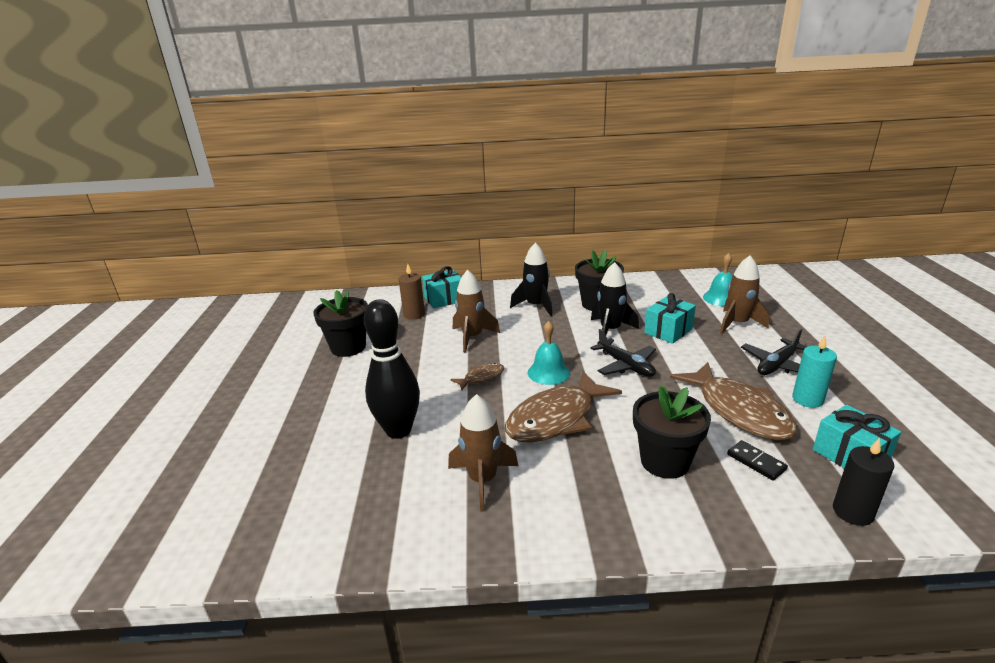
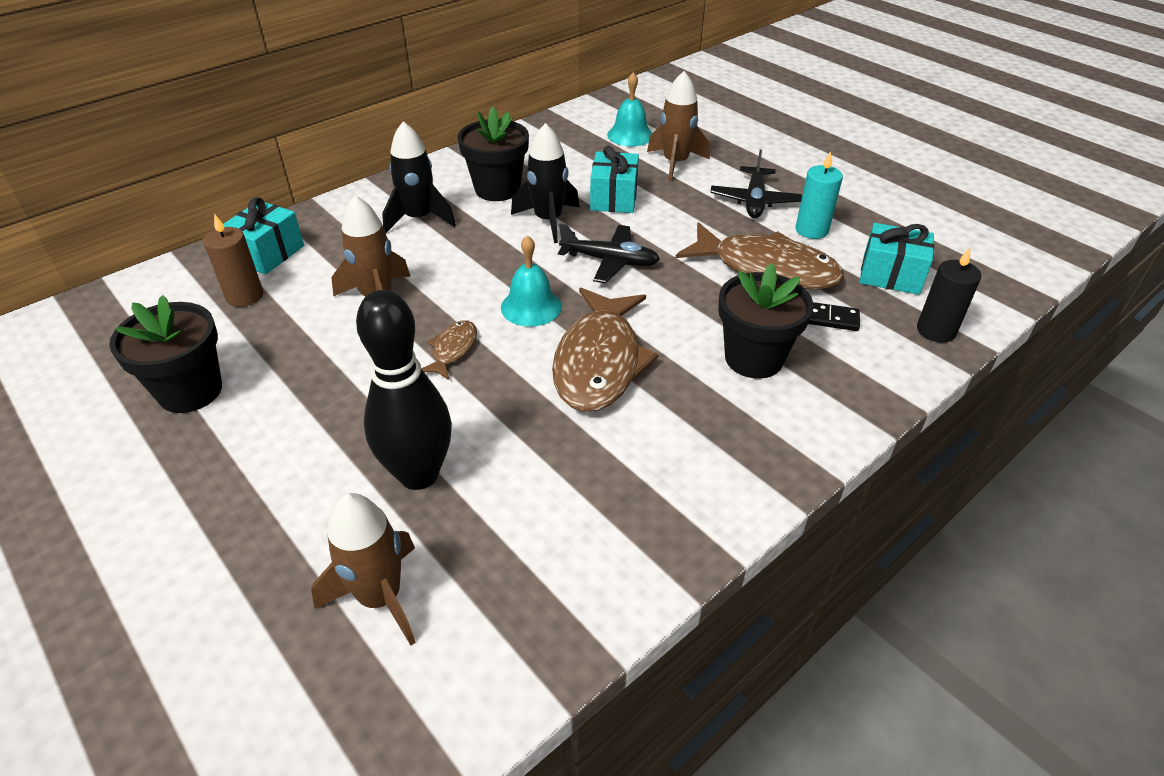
camera: 40 degrees left, 15 degrees up
(482, 480) = (595, 480): brown rocket -> brown rocket (380, 597)

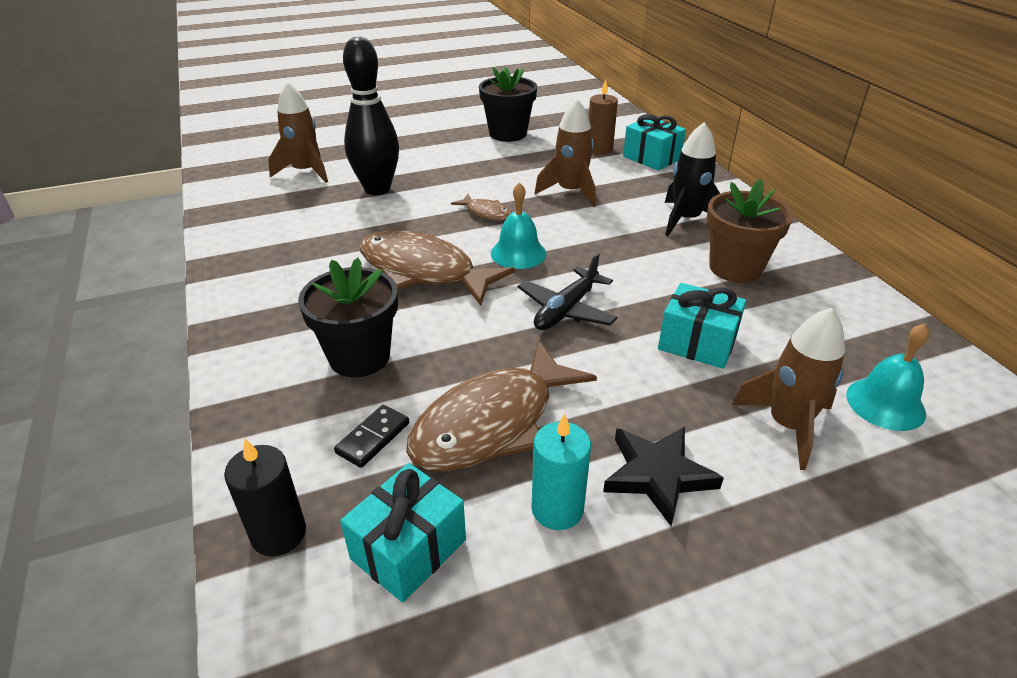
camera: 110 degrees right, 5 degrees down
(497, 189) = (735, 268): black flower pot -> brown flower pot
(548, 220) = (659, 288): black rocket -> none
(754, 201) = (658, 475): black plane -> black star

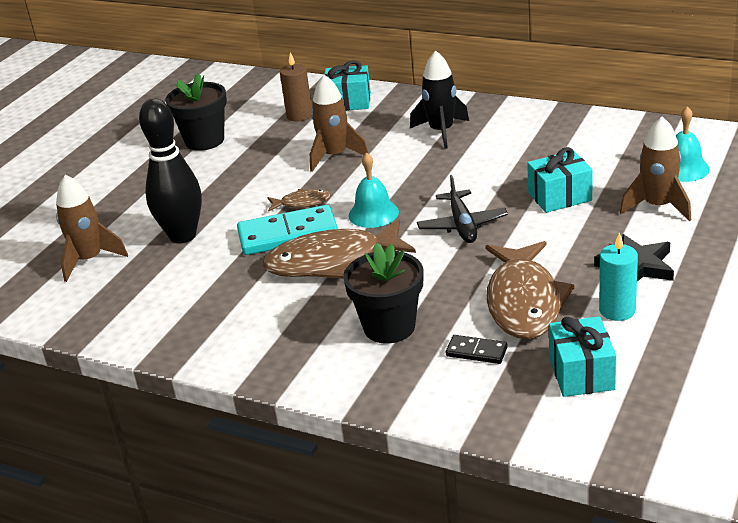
camera: 40 degrees left, 5 degrees down
(279, 534) = (510, 417): black candle -> none
(373, 438) = (476, 352): black domino -> black domino turned 60 degrees counterclockwise
(435, 230) = (288, 235): none -> turquoise domino
(735, 268) = (516, 144): brown flower pot -> none

